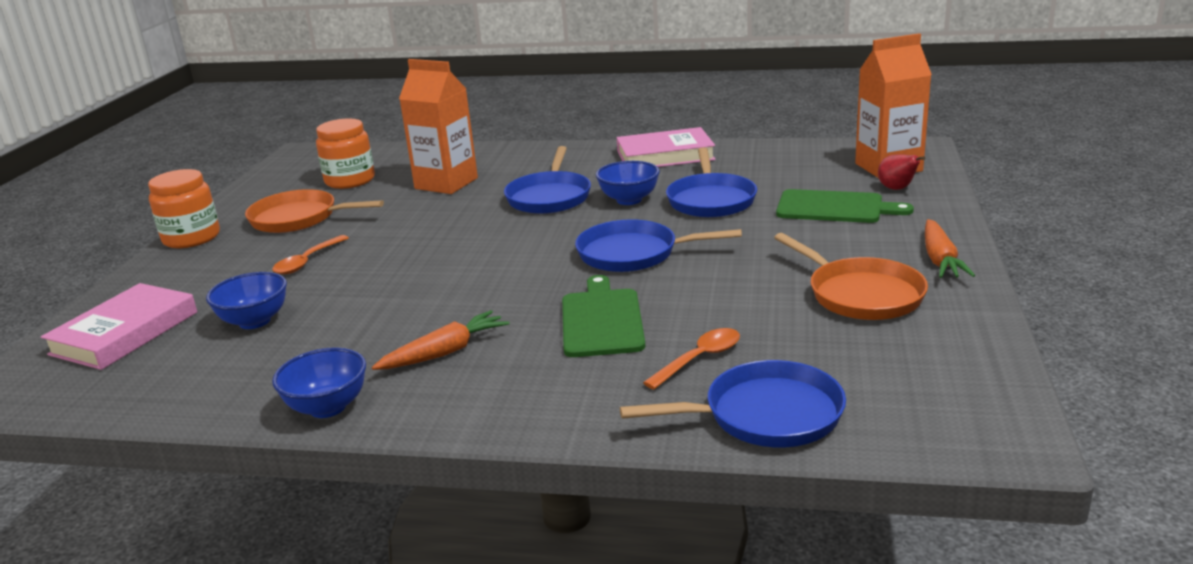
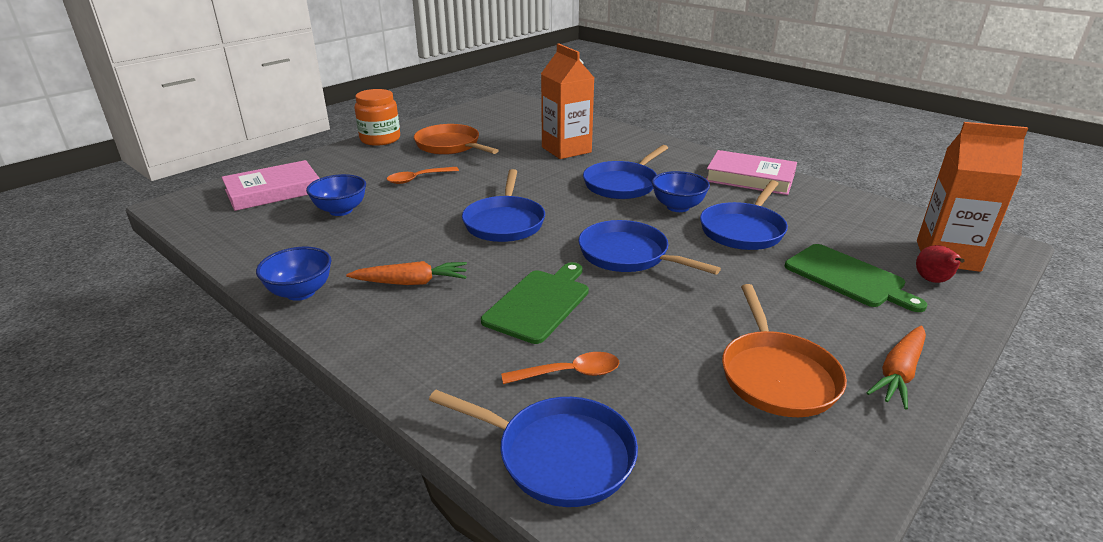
camera: 30 degrees right, 5 degrees up
(350, 180) = (511, 128): orange jar -> none
(471, 268) = (504, 222): none -> blue pan

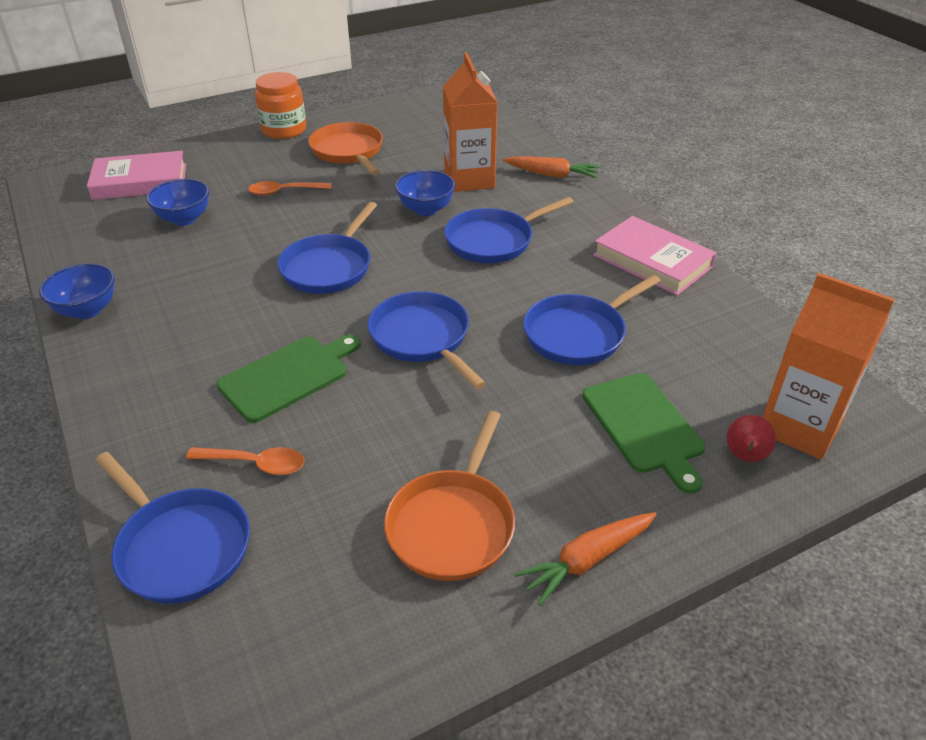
camera: 20 degrees right, 10 degrees up
(411, 282) = (189, 322): orange carrot -> orange carrot (551, 175)
(678, 207) = (530, 285): blue bowl -> blue bowl (426, 209)

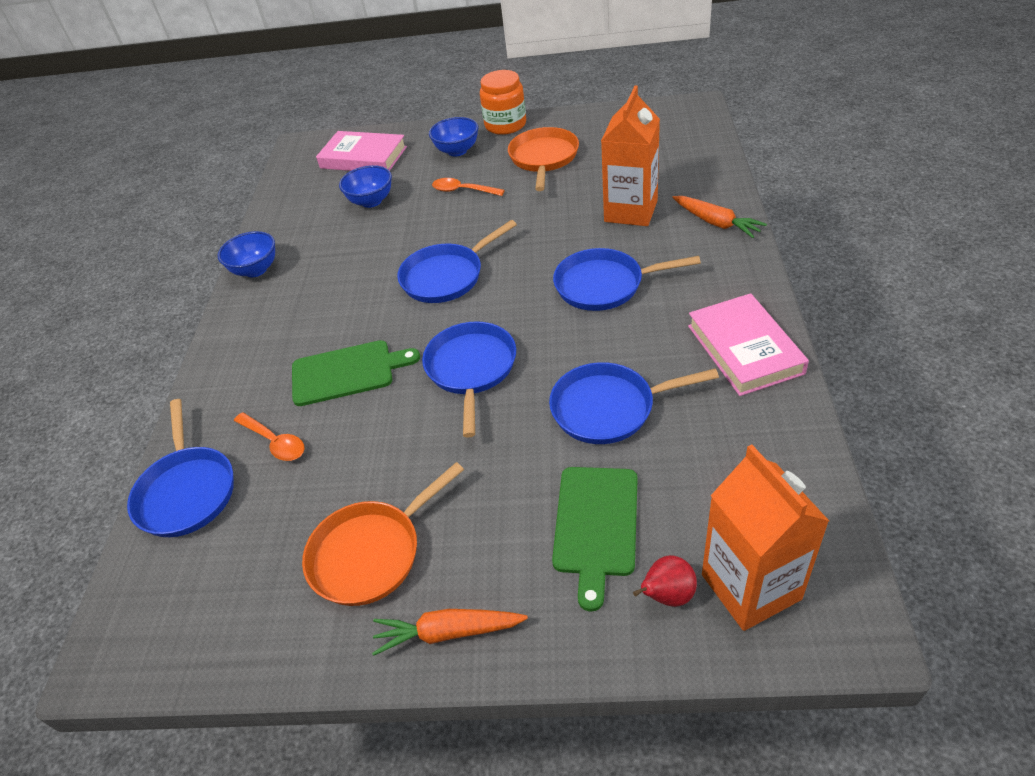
camera: 35 degrees right, 5 degrees up
(426, 209) = (567, 236): blue bowl -> blue bowl (457, 151)

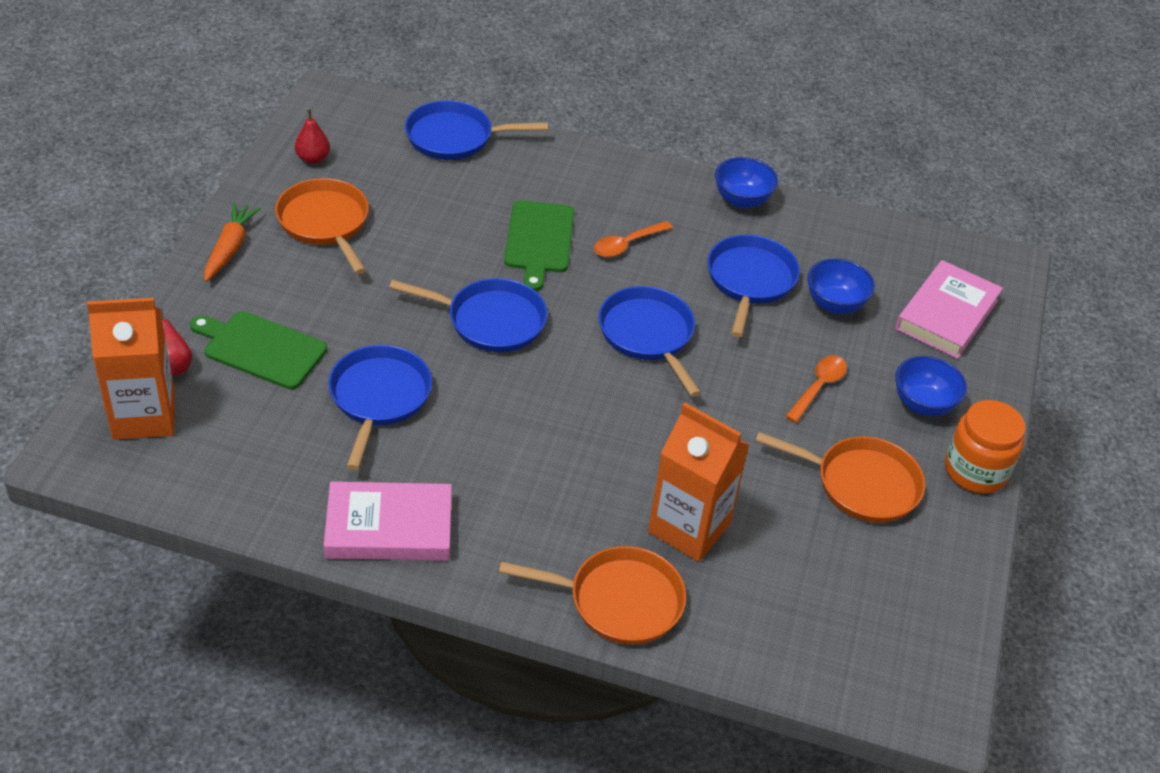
camera: 95 degrees right, 0 degrees up
(250, 618) = (313, 159): none -> red pear
(275, 442) = (477, 187): orange spoon -> orange spoon (627, 244)
(604, 285) = (559, 455): blue pan -> blue pan (750, 281)
(716, 223) = (618, 601): orange carrot -> orange pan

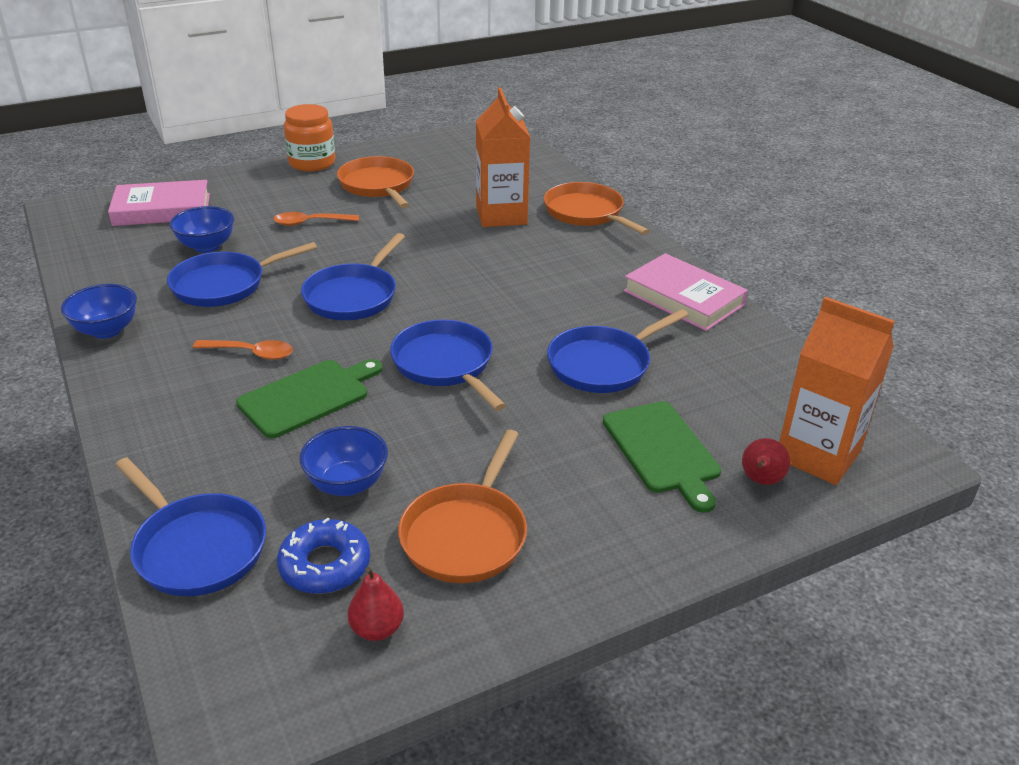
camera: 130 degrees left, 10 degrees down
(230, 248) = (596, 569): orange carrot -> none
(379, 167) = (325, 565): none -> blue donut
(923, 404) = (274, 190): blue bowl -> blue bowl (347, 484)

